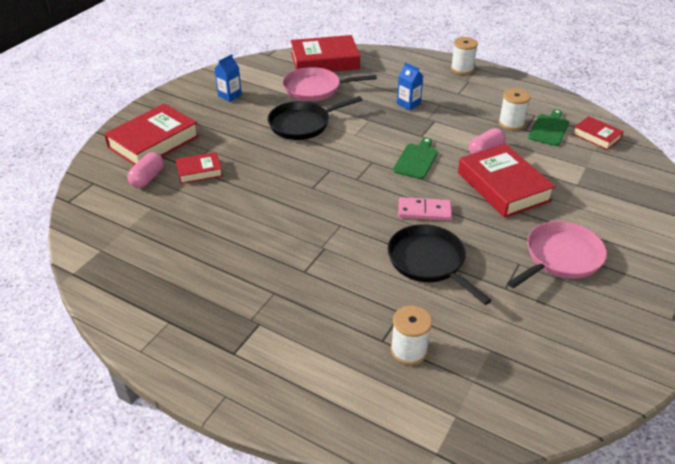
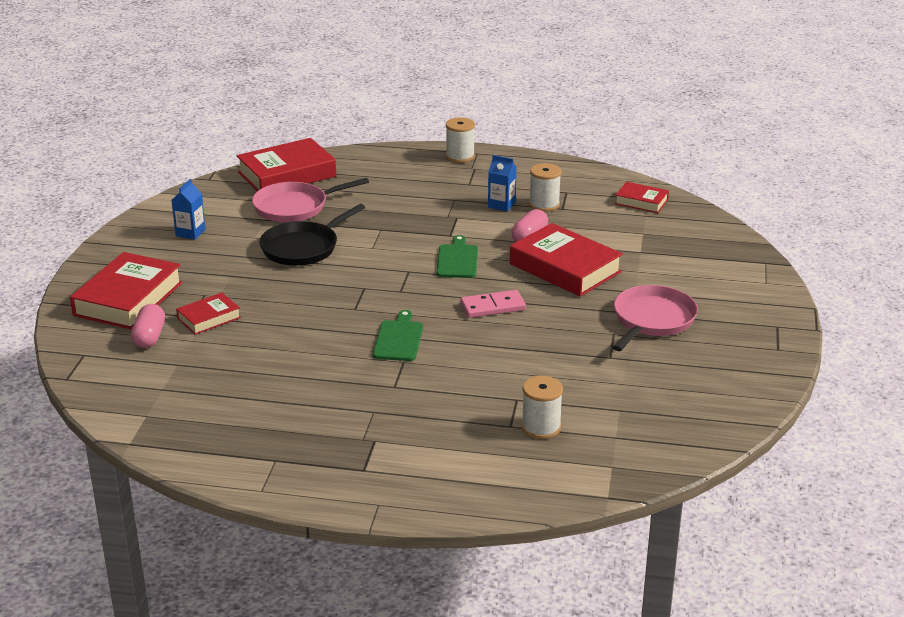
camera: 20 degrees left, 10 degrees down
(408, 104) = (417, 205): blue carton -> blue carton (501, 205)
(428, 261) = (521, 351): black pan -> none
(549, 129) = (588, 203): green cutting board -> green cutting board (399, 339)

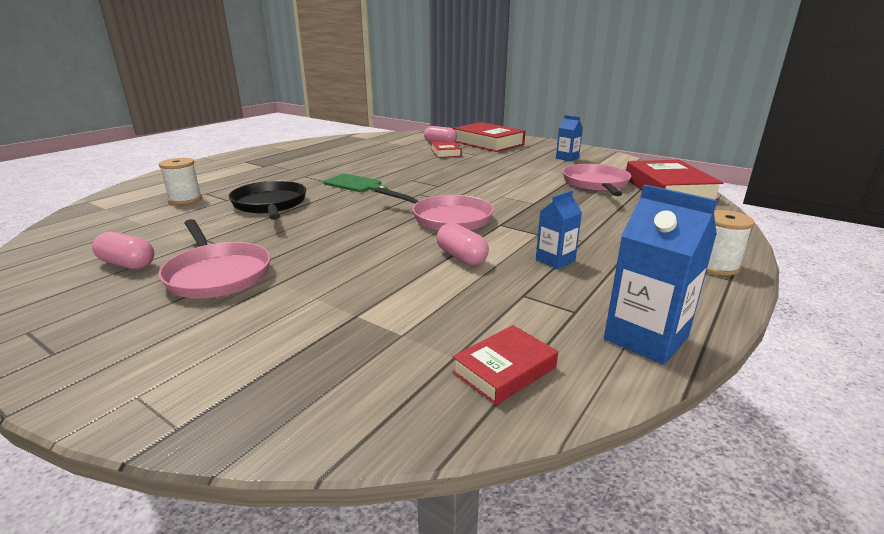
camera: 115 degrees right, 5 degrees down
(303, 248) = (519, 178): black pan -> black pan (270, 204)
(457, 260) = (447, 218): green cutting board -> pink pan
(492, 307) = (352, 216): pink domino -> none
(544, 204) = (541, 285): white spool -> none
(565, 268) = (376, 259): red book -> none
(575, 173) = (645, 338): none -> blue carton
(682, 368) = (127, 264): none -> pink capsule

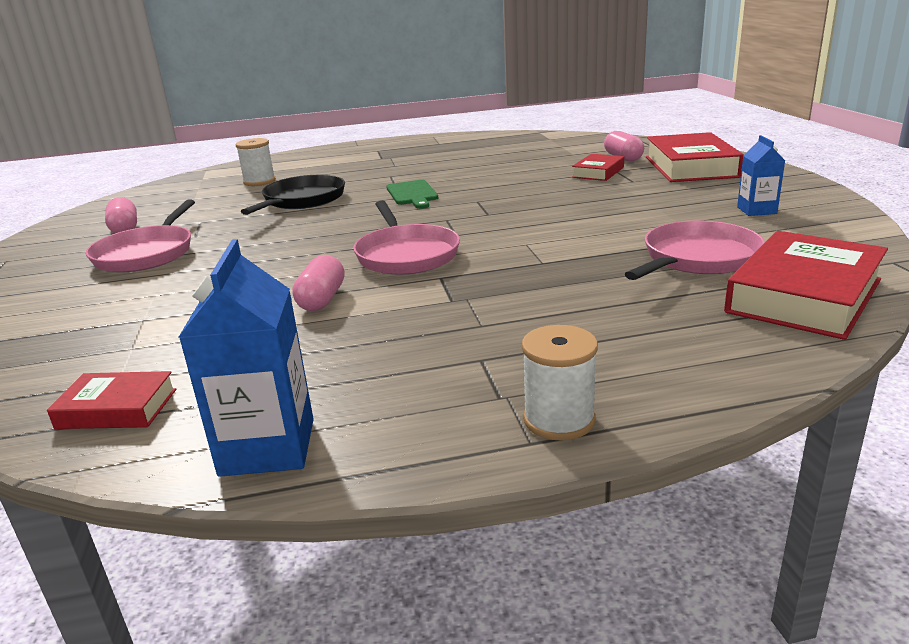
camera: 45 degrees right, 0 degrees up
(555, 260) = (393, 335): blue carton -> none

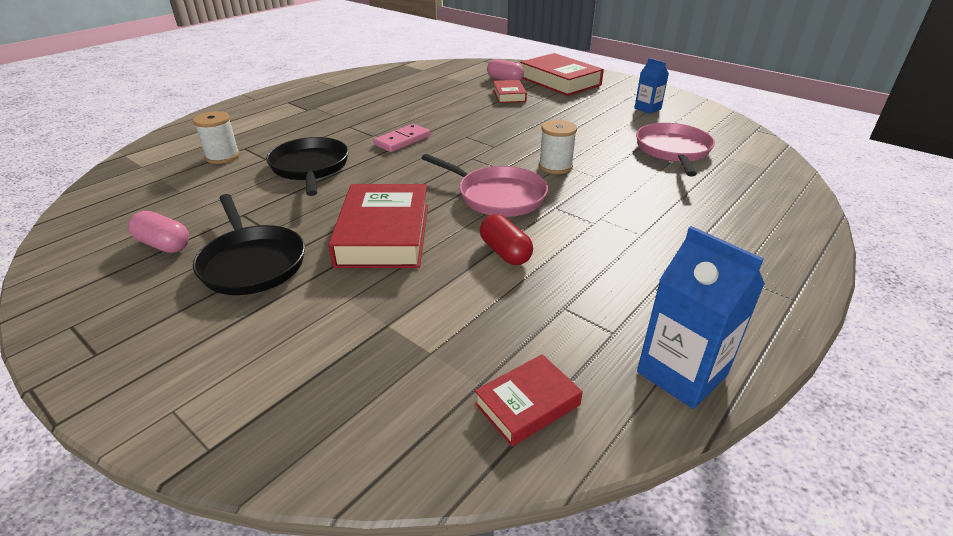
camera: 40 degrees left, 10 degrees up
(147, 254) = (252, 263): pink pan -> black pan
(322, 299) = (505, 252): pink capsule -> red capsule
(412, 194) = (402, 140): green cutting board -> pink domino
(559, 420) = (783, 279): white spool -> white spool (555, 166)
(804, 296) = (756, 162): red book -> red book (384, 234)

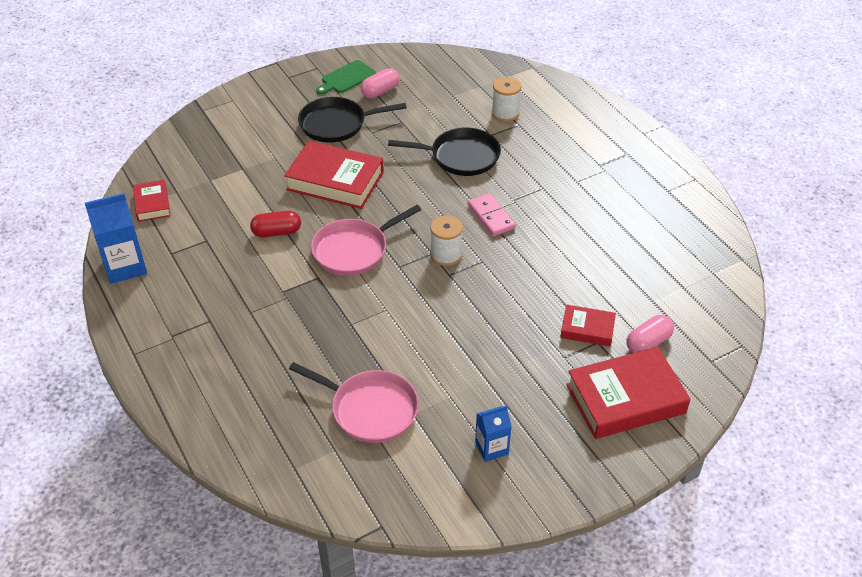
camera: 110 degrees right, 10 degrees up
(117, 284) = (346, 78): none -> green cutting board
(555, 166) = (385, 303): white spool -> white spool (446, 255)

